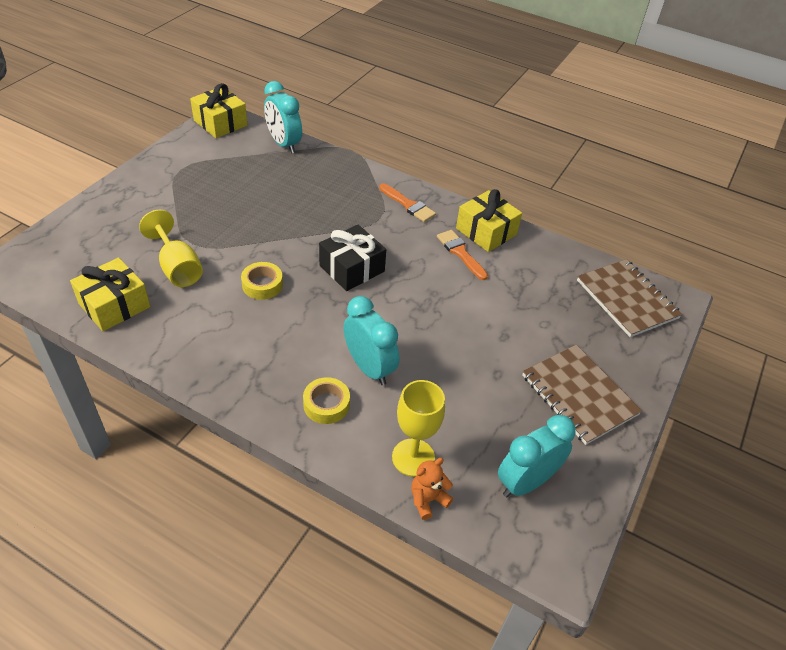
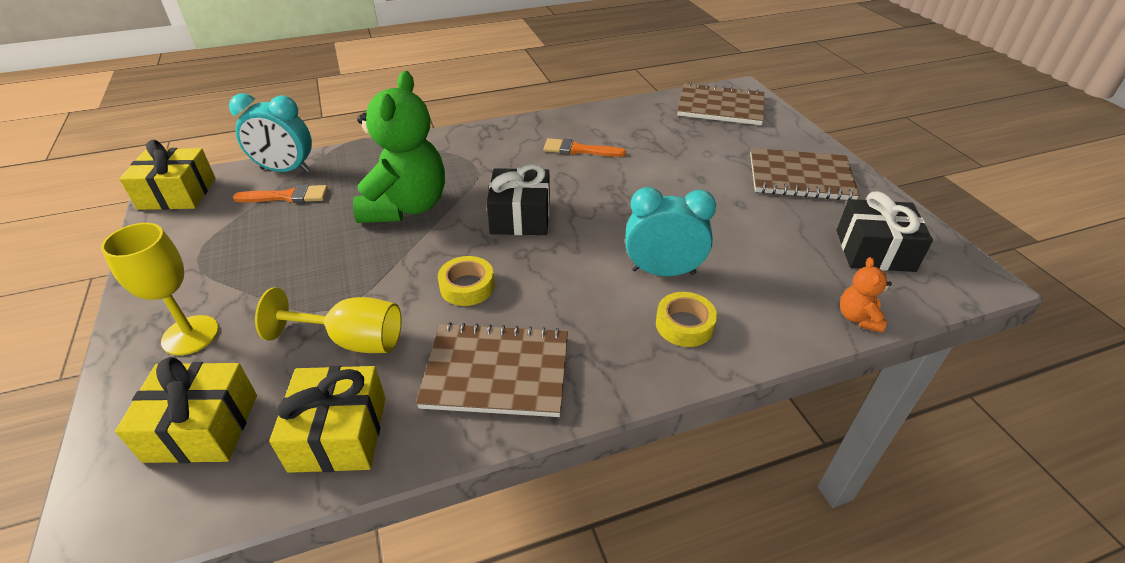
camera: 45 degrees left, 5 degrees down
(206, 339) = (496, 372): none -> brown notebook
(305, 214) = (406, 207): none -> green teddy bear
(408, 205) = (483, 145): orange brush -> orange brush (287, 196)
(413, 457) = (800, 301): yellow goblet -> yellow goblet (190, 335)
(486, 231) = (570, 126): yellow gift -> yellow gift (202, 427)
(526, 482) = (874, 250): turquoise clock -> black gift

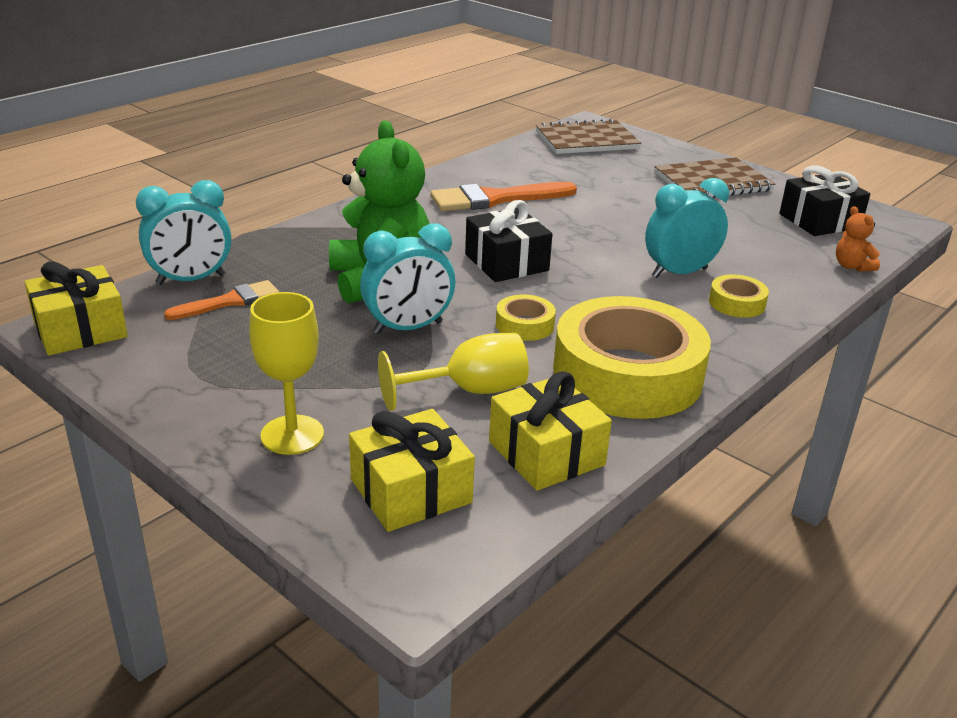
camera: 30 degrees left, 10 degrees down
(376, 260) = (408, 328): none -> turquoise clock
(496, 372) = (627, 374): brown notebook -> yellow tape
(578, 150) = (495, 199): orange brush -> orange brush, size x1.64

